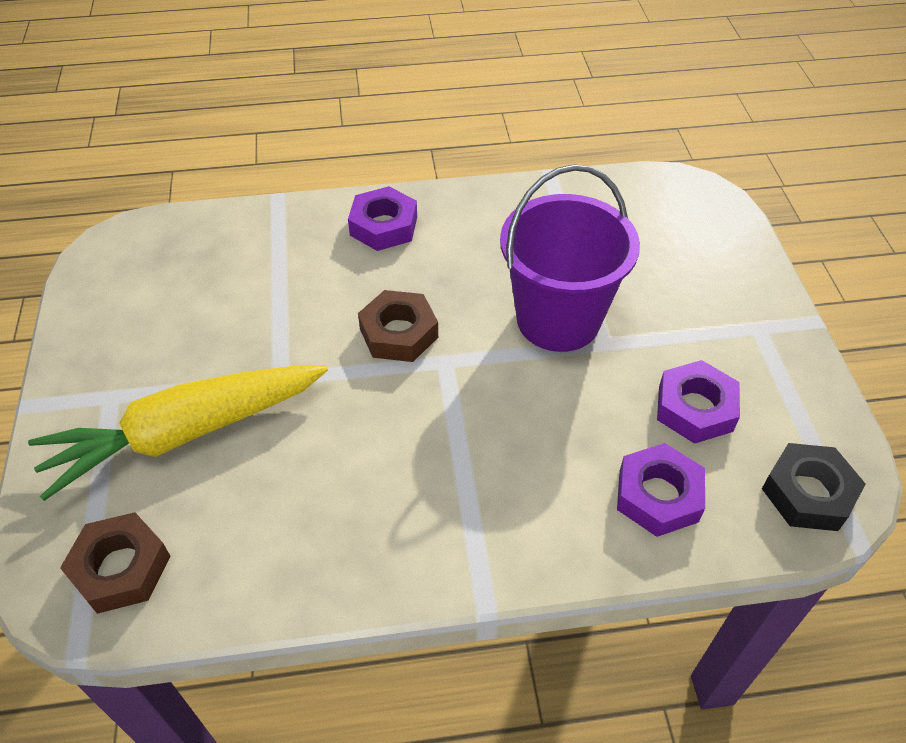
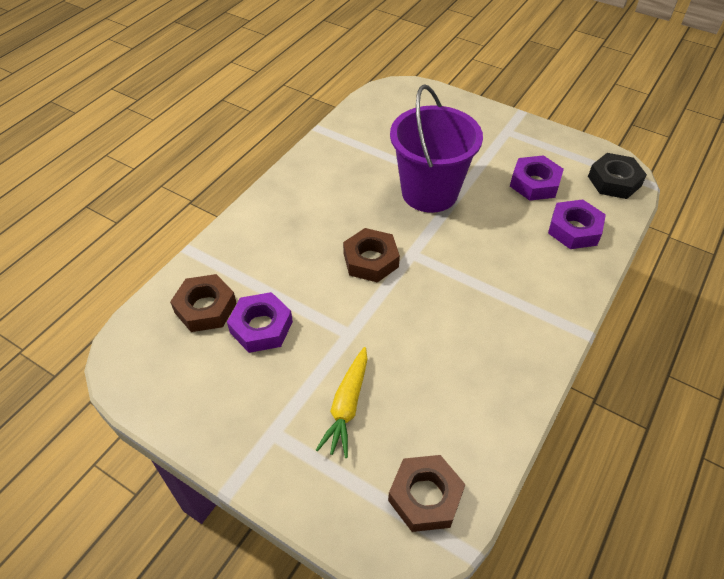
camera: 50 degrees left, 0 degrees up
(185, 433) = (347, 406): yellow carrot -> yellow carrot, size x0.54
(217, 254) = (205, 308): none -> brown nut
(383, 226) = (277, 216): purple nut -> purple nut (261, 327)

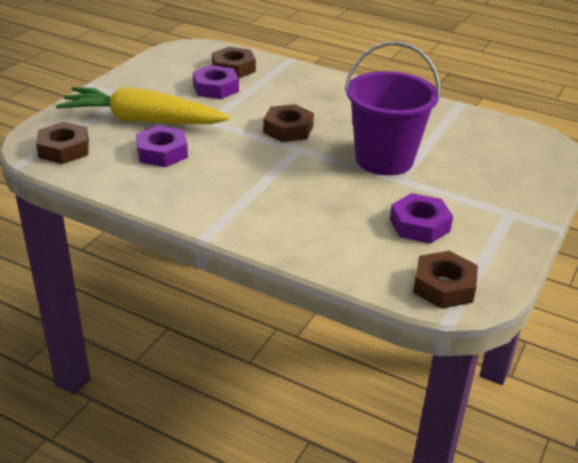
camera: 85 degrees right, 15 degrees down
(347, 406) = (143, 121): yellow carrot -> yellow carrot, size x1.85
(574, 229) = (349, 245): purple nut -> purple nut (162, 152)
(614, 181) = (443, 286): black nut -> brown nut

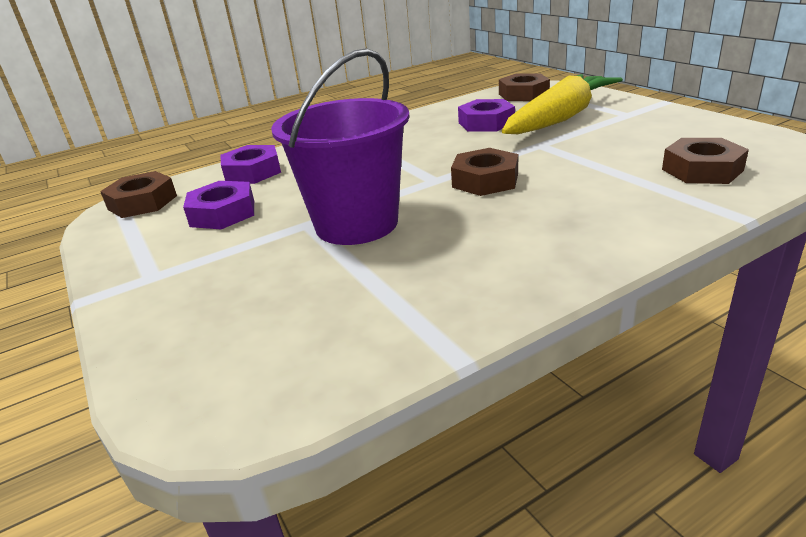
camera: 125 degrees right, 5 degrees down
(215, 88) = (632, 154): purple nut -> purple nut (252, 172)

